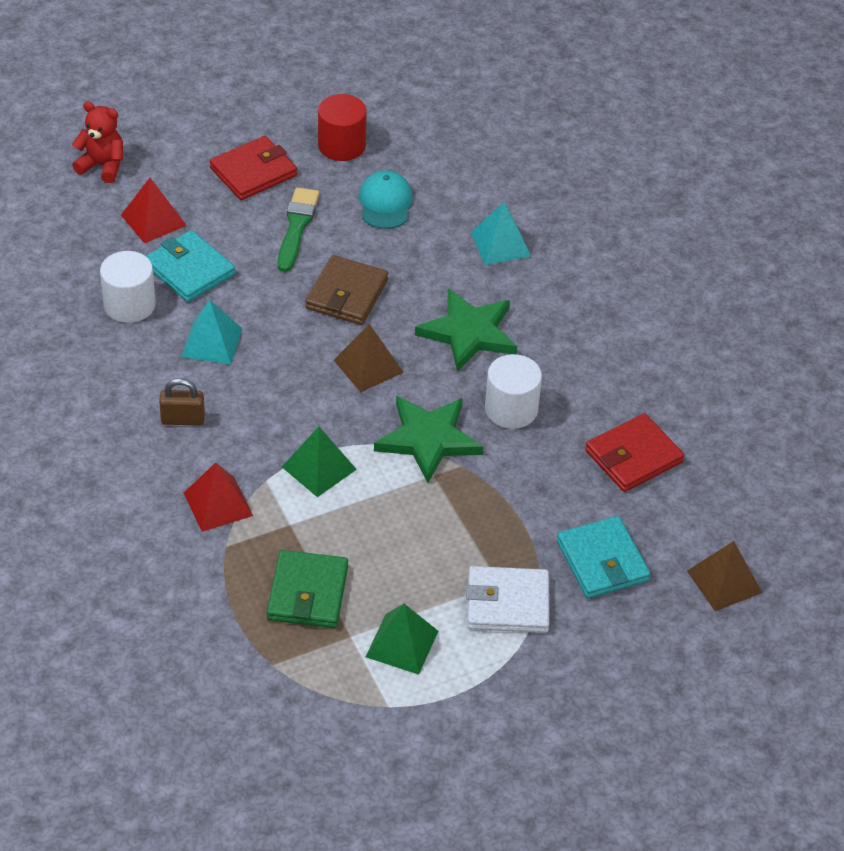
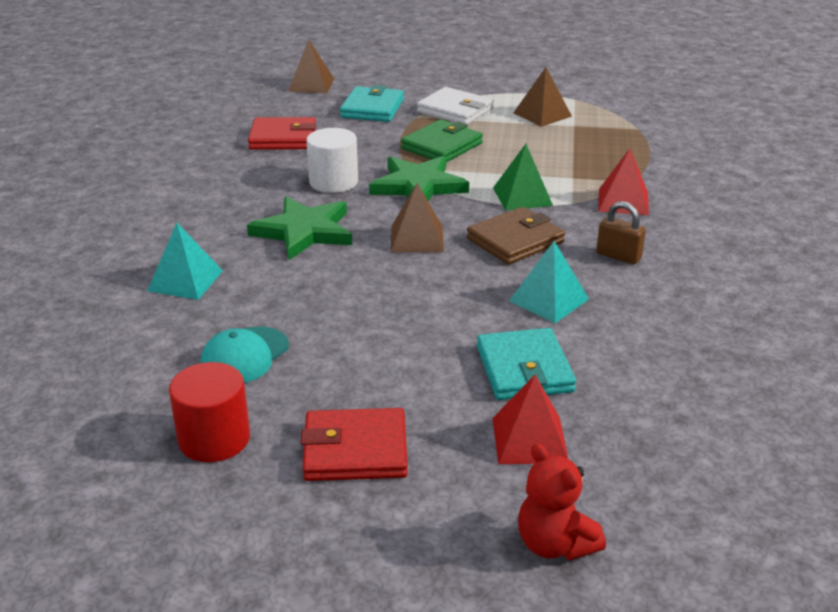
camera: 145 degrees left, 15 degrees down
(129, 305) = (616, 360): white cylinder -> none
(297, 227) = (365, 368): green brush -> none
(308, 593) = (587, 146): green wallet -> green wallet (442, 146)
(347, 294) = (379, 292): brown wallet -> brown wallet (515, 240)
(402, 643) = (542, 114): green pyramid -> brown pyramid

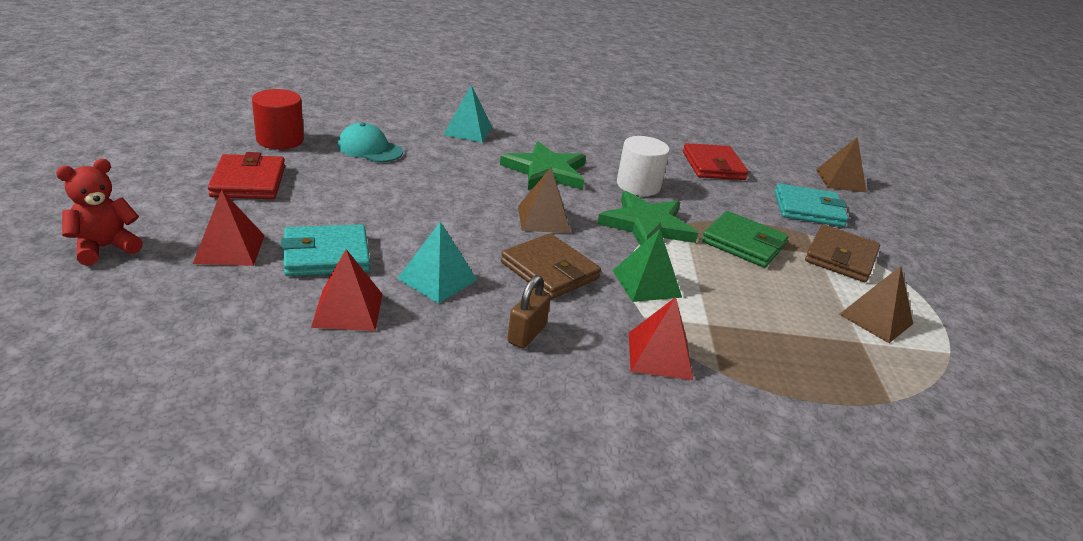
camera: 80 degrees right, 0 degrees up
(455, 110) = (840, 257): white wallet -> brown wallet
(618, 348) = (347, 310): none -> red pyramid

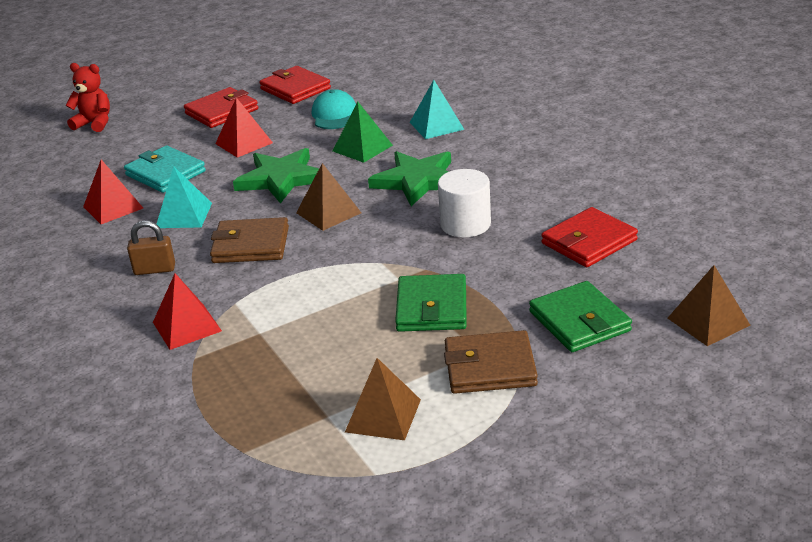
camera: 65 degrees right, 0 degrees up
(229, 249) = (135, 148): red pyramid -> red pyramid (244, 143)
(280, 140) = (295, 89): red cylinder -> red wallet
(550, 270) = (250, 245): brown wallet -> brown wallet turned 75 degrees clockwise
(646, 283) = (286, 287): green pyramid -> green pyramid (362, 148)
(647, 225) = (390, 254): green star -> green star (281, 179)
(808, 209) = (579, 321): turquoise wallet -> green wallet

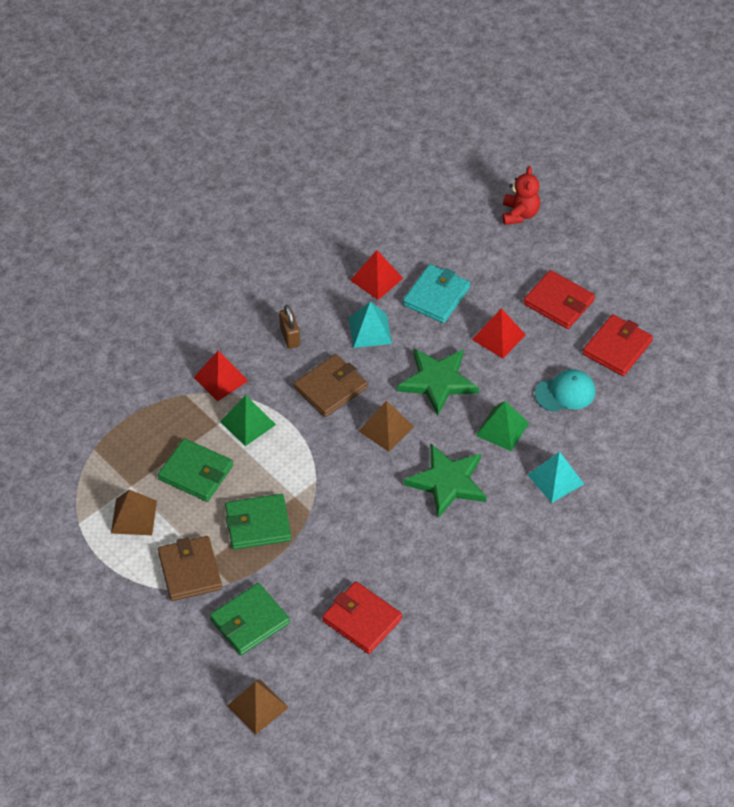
camera: 75 degrees right, 20 degrees up
(250, 245) = (330, 388): brown wallet -> brown wallet turned 60 degrees clockwise
(270, 308) = (248, 423): none -> green pyramid
(330, 354) = (196, 472): none -> green wallet
(465, 224) = (379, 528): white cylinder -> none

